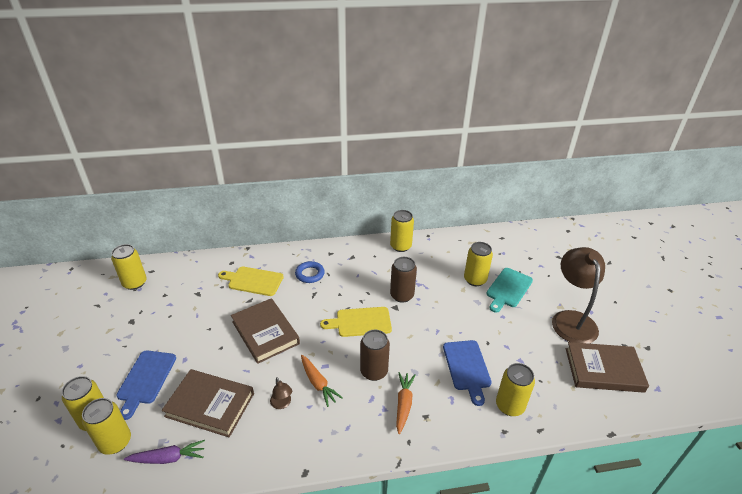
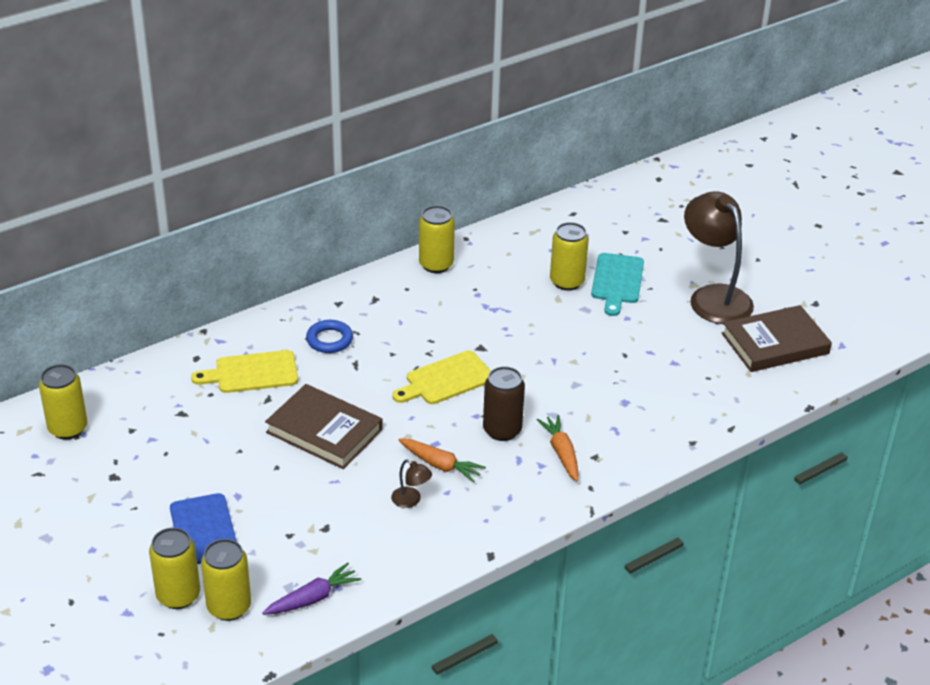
camera: 25 degrees left, 0 degrees up
(210, 405) = (318, 531): brown book -> none
(402, 295) = (480, 330): brown can -> none
(467, 367) = (615, 390): blue cutting board -> none
(510, 406) = (686, 415): yellow can -> none

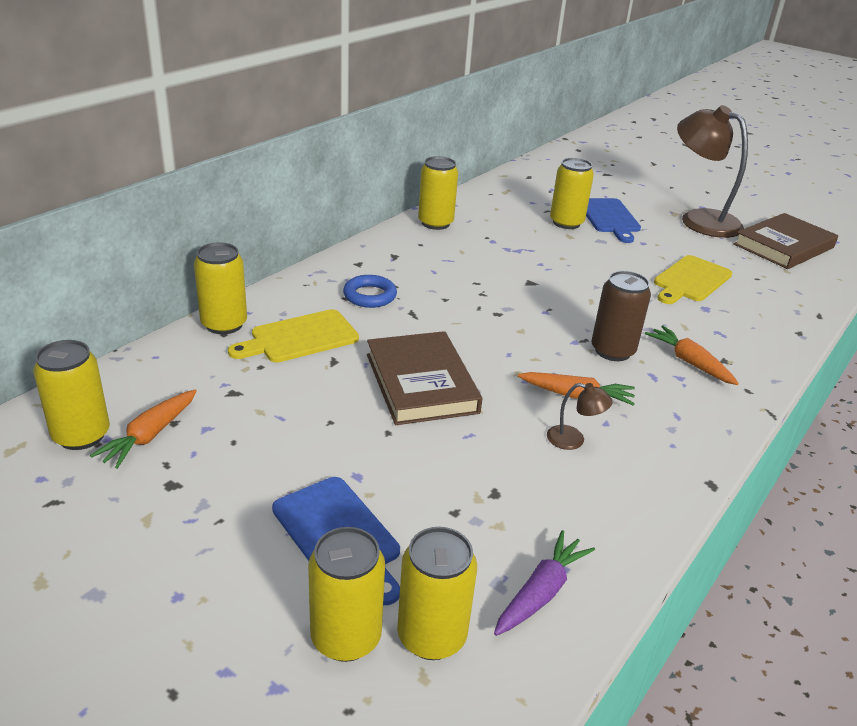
camera: 20 degrees left, 5 degrees down
(112, 437) = (150, 435): none -> orange carrot
(199, 350) = (224, 324): none -> yellow can
(324, 431) = (421, 383): brown book -> brown book turned 60 degrees clockwise
(446, 379) = (518, 314): yellow cutting board -> yellow cutting board (690, 280)
(617, 281) = (609, 218): turquoise cutting board -> blue cutting board

